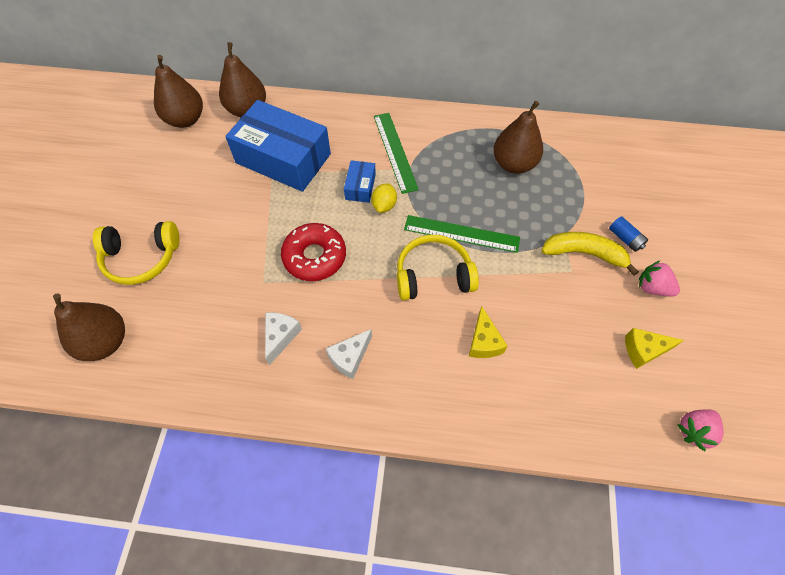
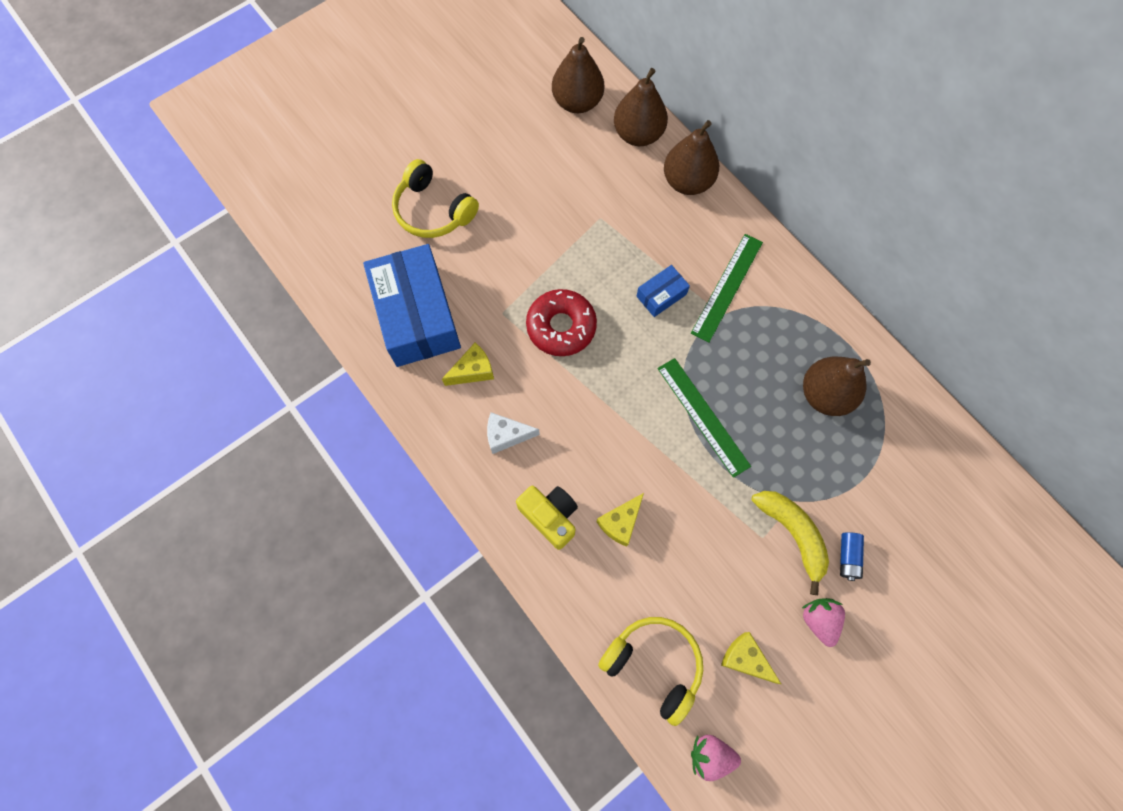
camera: 45 degrees right, 10 degrees up
(105, 342) = (352, 261): brown pear -> brown pear (687, 182)
(280, 336) = (473, 370): white cheese -> yellow cheese
(283, 158) = (622, 211): blue box -> blue box (416, 315)
(384, 205) = (664, 331): yellow lemon -> none
(433, 275) = (639, 430): yellow headphones -> yellow headphones (654, 664)
(436, 382) = (550, 517): none -> yellow camera

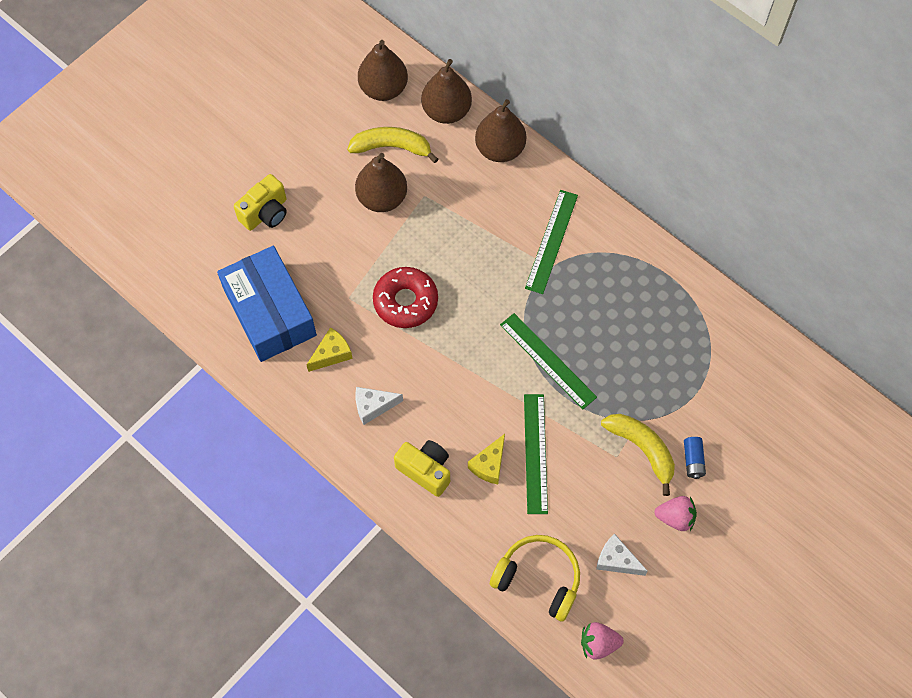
camera: 10 degrees left, 5 degrees down
(433, 211) = (265, 213): yellow headphones -> yellow camera
(575, 163) = (392, 147): none -> yellow banana
(661, 295) = (492, 258): blue box -> none
(673, 518) = (535, 453): none -> green ruler
(745, 659) = (616, 560): yellow cheese -> white cheese
(819, 620) = (675, 517): pink strawberry -> pink strawberry turned 120 degrees clockwise
(825, 394) = (654, 323): brown pear -> brown pear (382, 198)

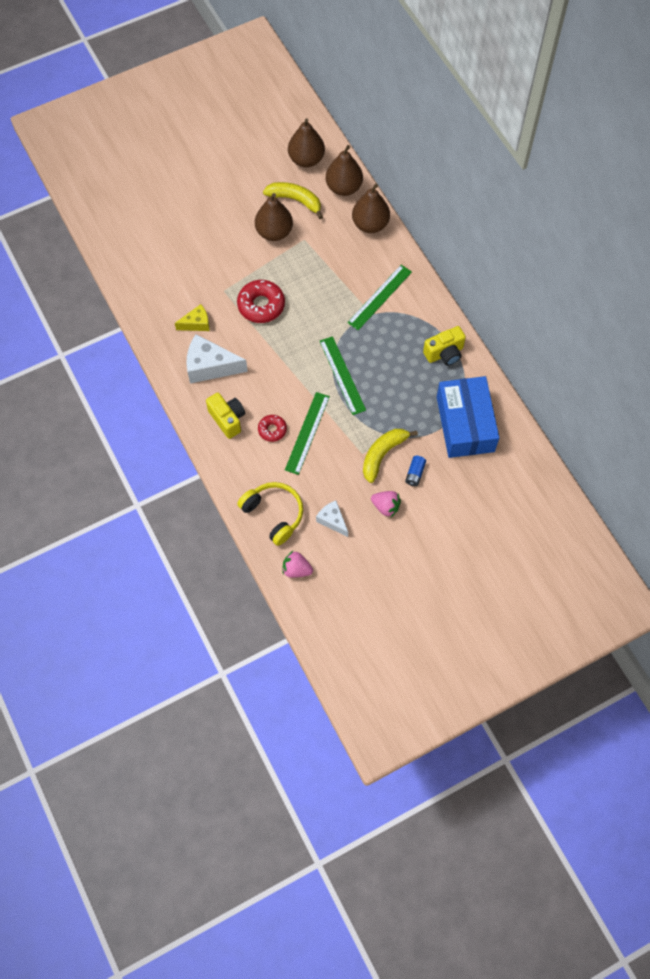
camera: 20 degrees right, 0 degrees up
(265, 213) = (191, 218): yellow camera -> yellow camera (444, 353)
(269, 312) = (166, 283): blue box -> blue box (465, 424)
(373, 406) = (210, 366): white cheese -> white cheese, size x1.73
(489, 465) = (272, 430): yellow cheese -> red donut
(642, 449) = (382, 454): yellow banana -> yellow banana turned 120 degrees counterclockwise

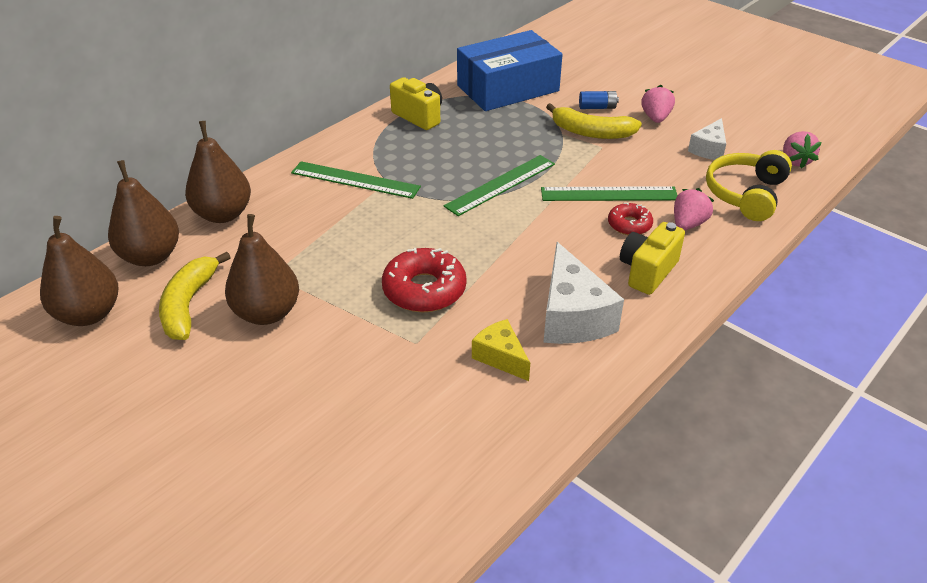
camera: 110 degrees left, 25 degrees down
(259, 463) = (688, 224): none -> pink strawberry

